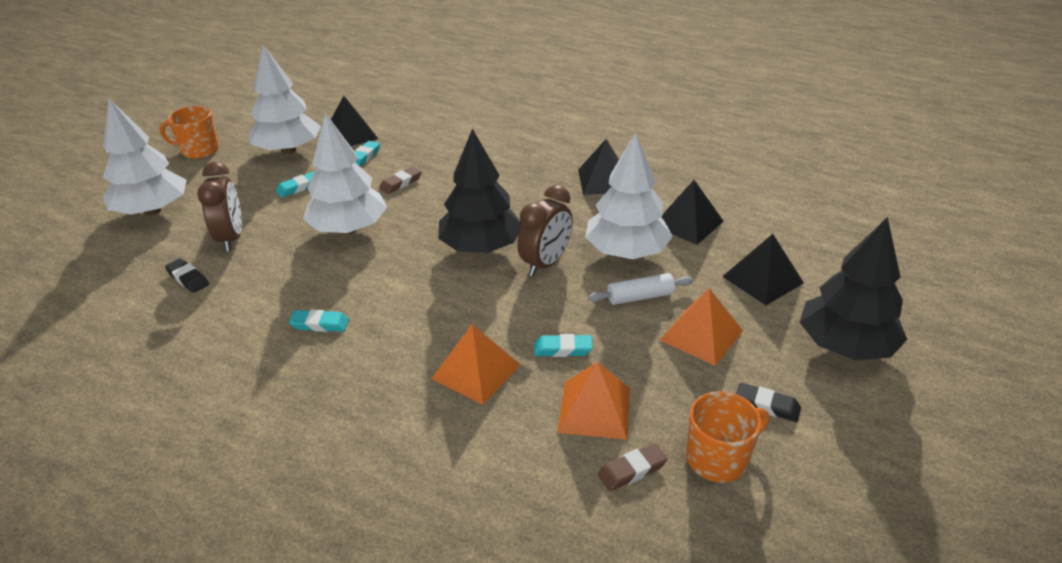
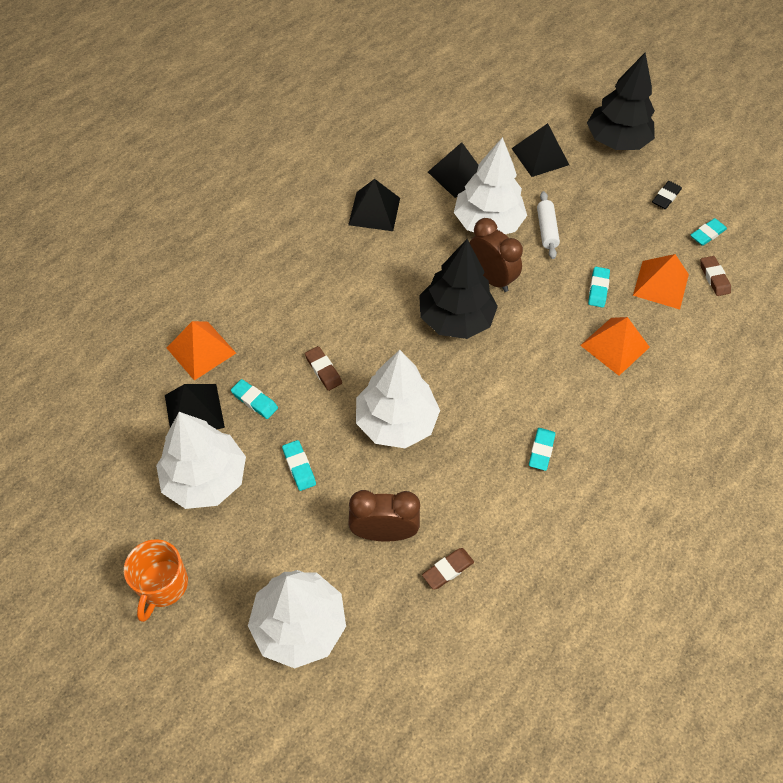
camera: 80 degrees left, 20 degrees up
(188, 278) = (447, 570): black eraser -> brown eraser
(701, 335) = (595, 208): orange pyramid -> orange pyramid (201, 350)
(718, 458) = (707, 234): orange mug -> turquoise eraser

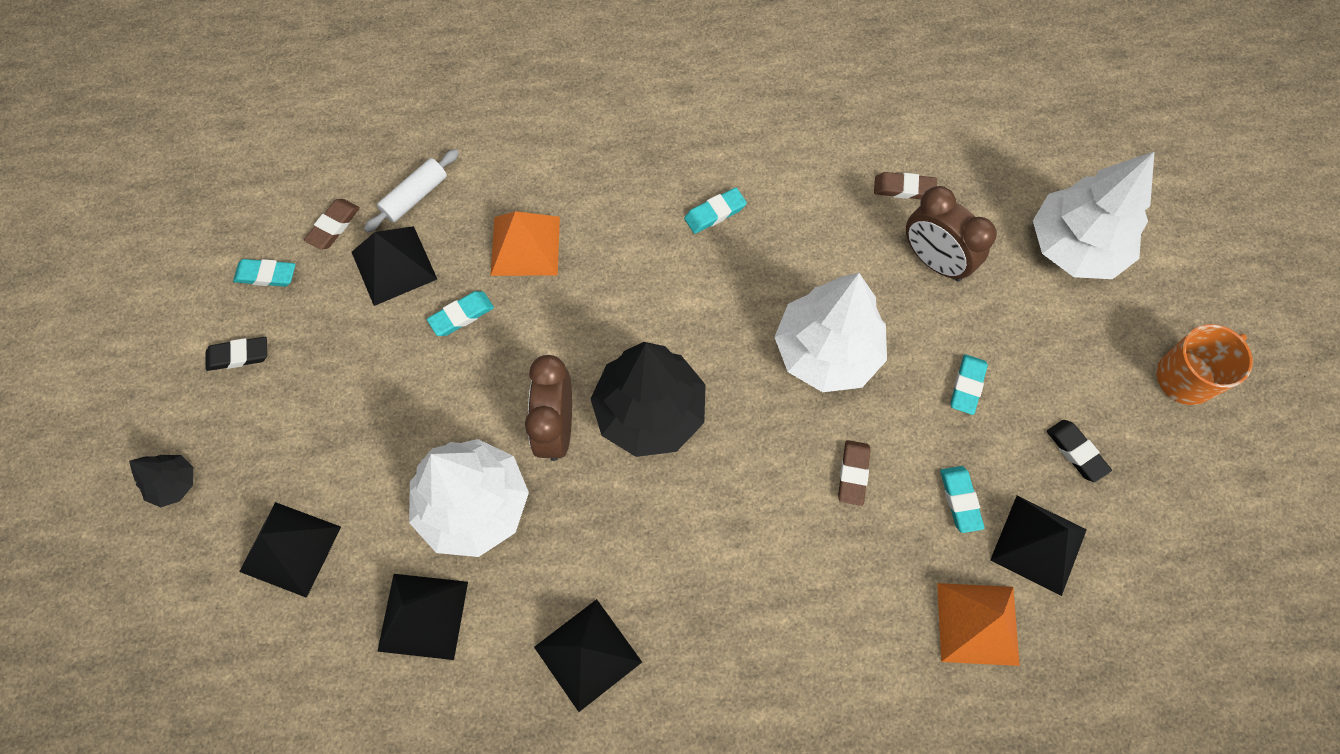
camera: 135 degrees left, 10 degrees up
(205, 479) = (1076, 452): white tree -> black eraser
(546, 230) = (420, 434): white rolling pin -> white rolling pin (415, 196)
(616, 141) = (174, 484): black tree -> black tree, size x0.47
(661, 284) = (394, 265): orange pyramid -> black pyramid

